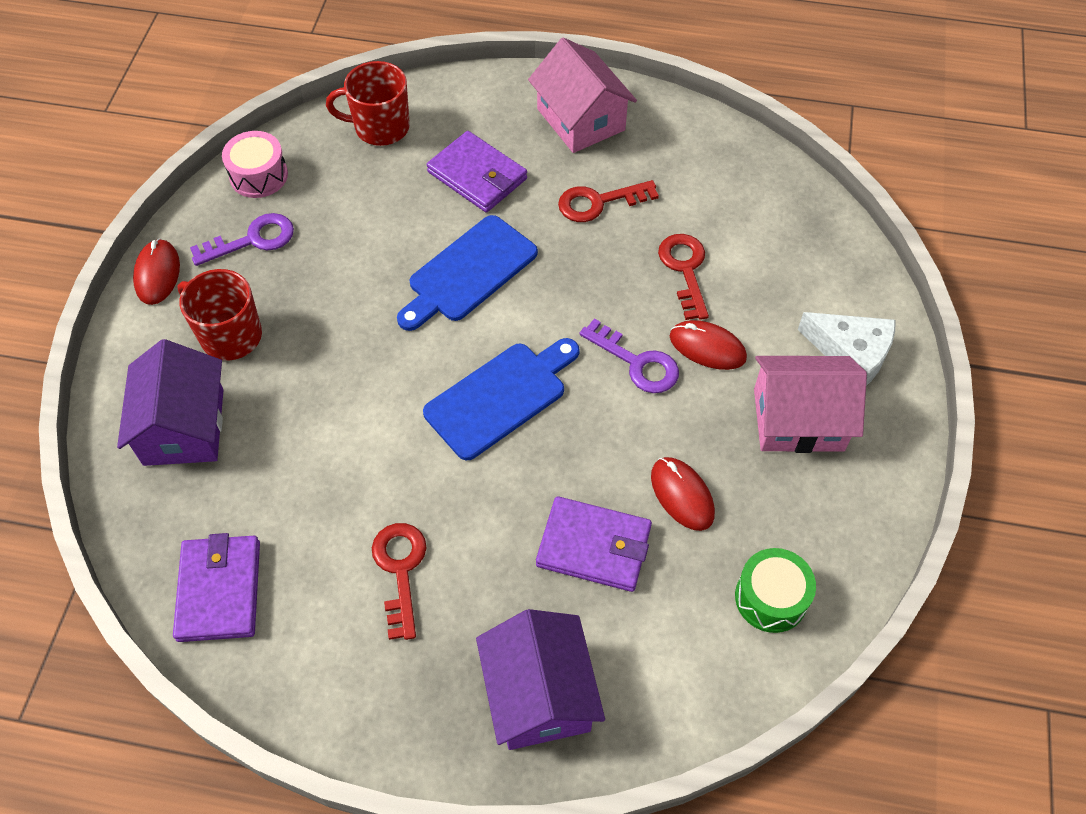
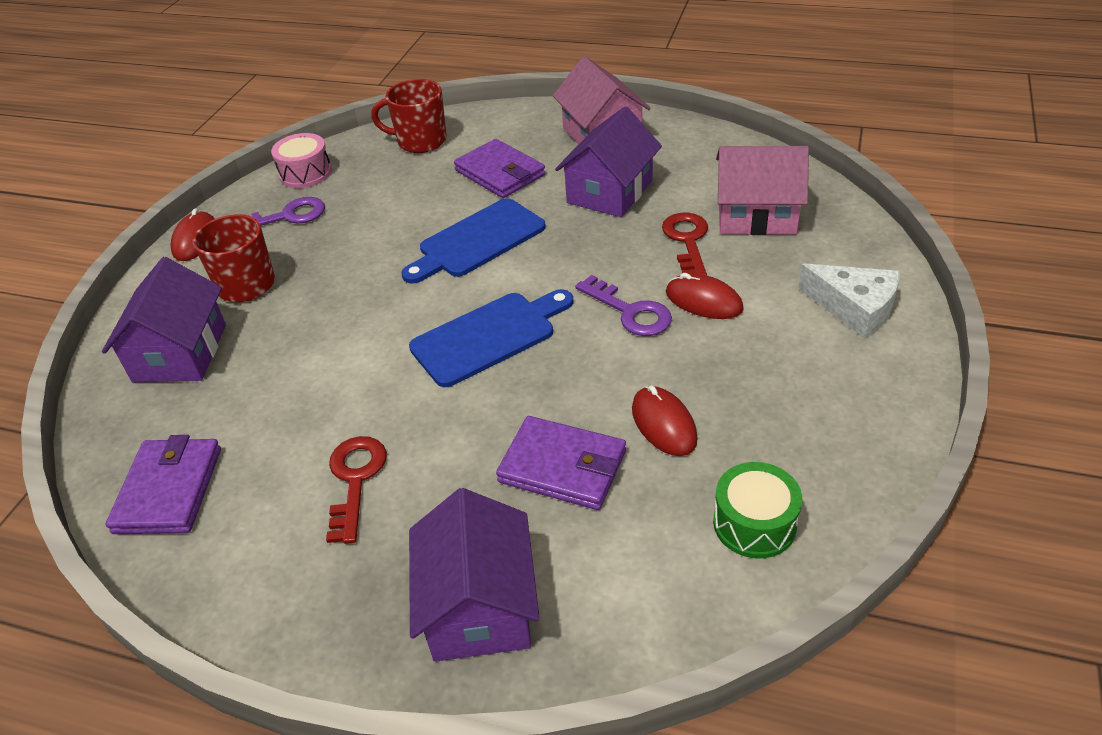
camera: 10 degrees right, 15 degrees down
(598, 202) = (609, 191): red key -> purple house
(798, 419) = (795, 362): pink house -> pink house (756, 215)

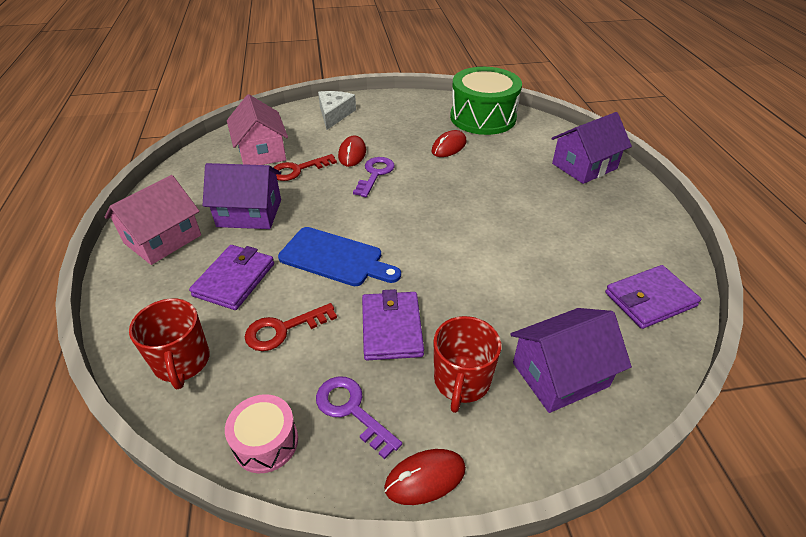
camera: 120 degrees left, 0 degrees up
(355, 480) = (567, 226): red key -> red key (283, 329)
(488, 336) = (429, 218): blue cutting board -> none
(563, 467) = (497, 166): purple wallet -> purple wallet (391, 328)
(754, 523) = (483, 117): green drum -> green drum, size x1.93

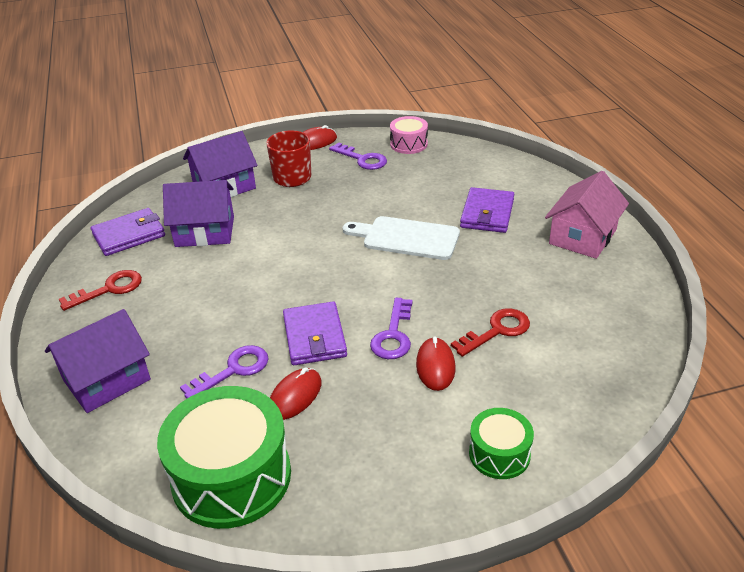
camera: 175 degrees right, 5 degrees down
(182, 362) = (486, 167): red mug -> none
(249, 213) = (517, 270): purple house -> purple house (205, 231)
(261, 152) = (566, 355): pink house -> none
(283, 329) = (426, 188): red key -> red key (109, 289)
(334, 114) = (499, 454): white cheese -> green drum
(335, 258) = (406, 238): blue cutting board -> white cutting board
(391, 328) = (344, 197): purple wallet -> purple wallet (314, 337)
(493, 163) = (233, 370): none -> purple key

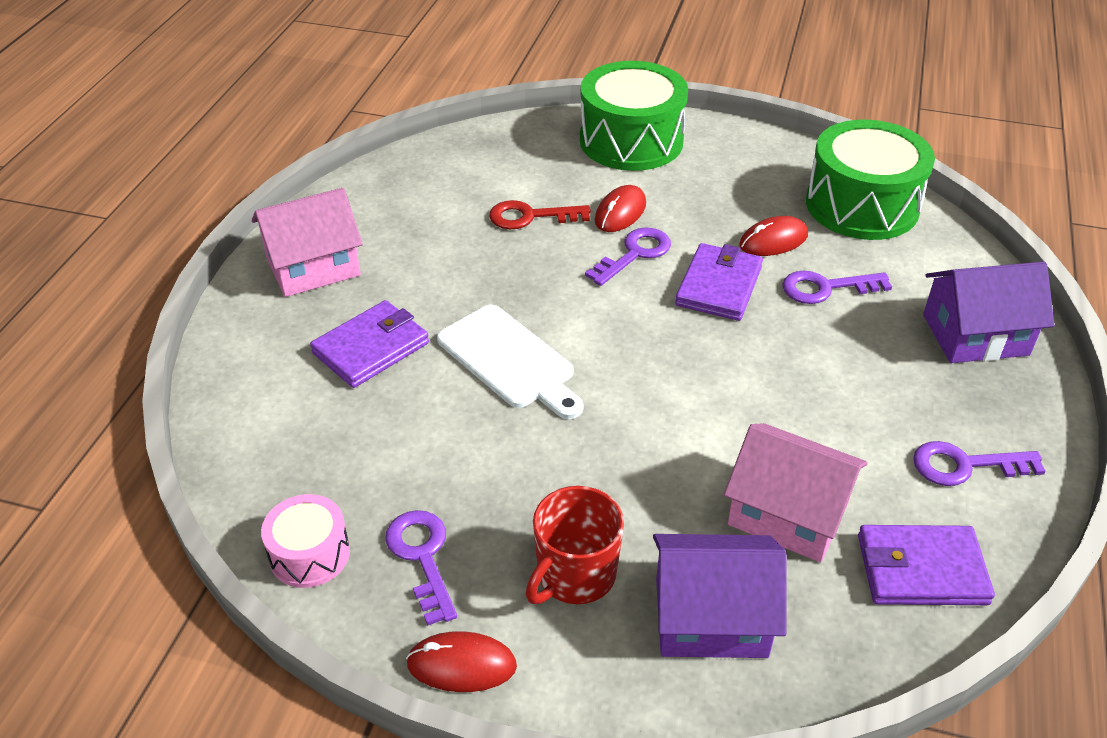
camera: 150 degrees left, 5 degrees up
(109, 289) = (965, 465): red key -> purple key
(205, 231) = (788, 514): purple house -> pink house
(499, 454) = (631, 141): green drum -> green drum, size x1.93

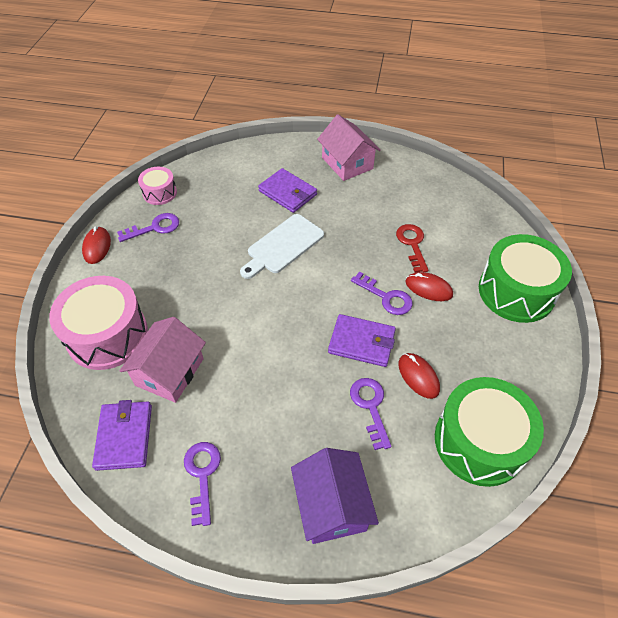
camera: 85 degrees right, 10 degrees up
(575, 575) = (138, 281): red mug -> none
(711, 617) = (107, 335): purple house -> pink drum

